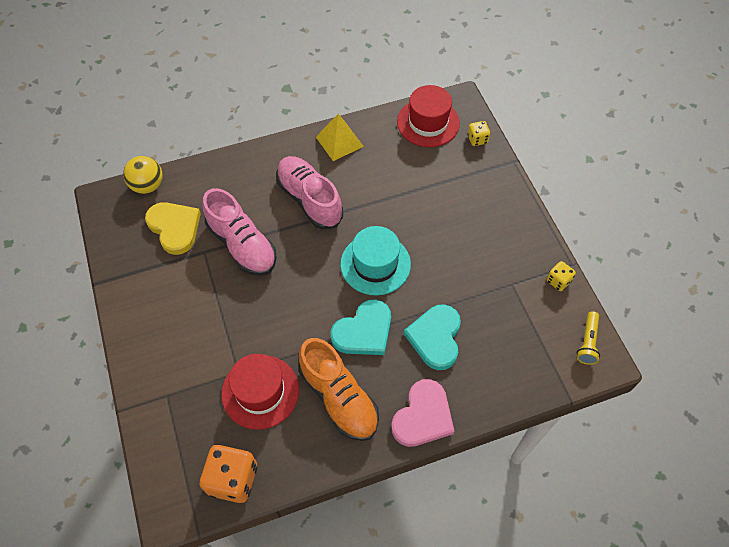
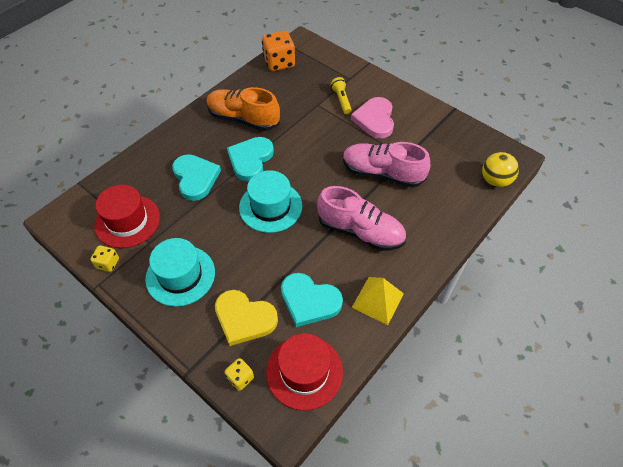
camera: 150 degrees right, 5 degrees down
(174, 228) = (442, 162): yellow heart -> yellow heart (244, 318)
(260, 391) = (295, 102): red hat -> red hat (127, 221)
(393, 166) = (309, 301): none -> turquoise heart
(423, 416) = (182, 132): pink heart -> pink heart (375, 119)
(493, 237) = (180, 275): none -> turquoise hat
(587, 342) = (72, 226): yellow flashlight -> yellow flashlight (341, 100)

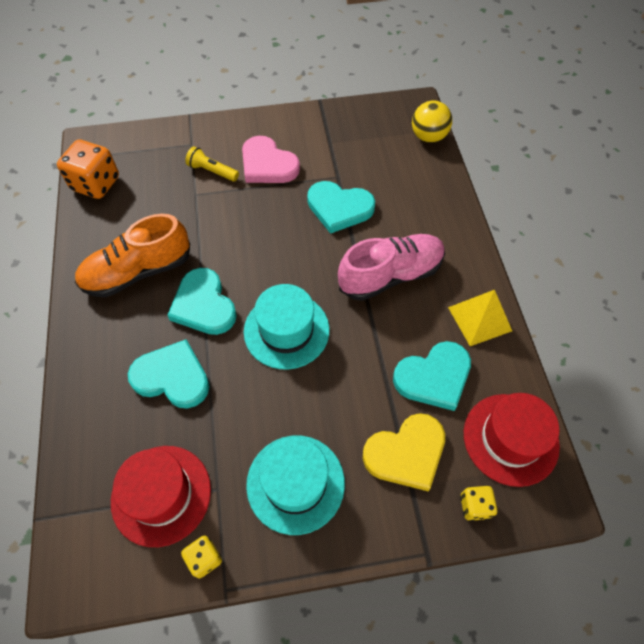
camera: 50 degrees left, 5 degrees up
(382, 173) = (339, 208): pink shoe -> turquoise heart

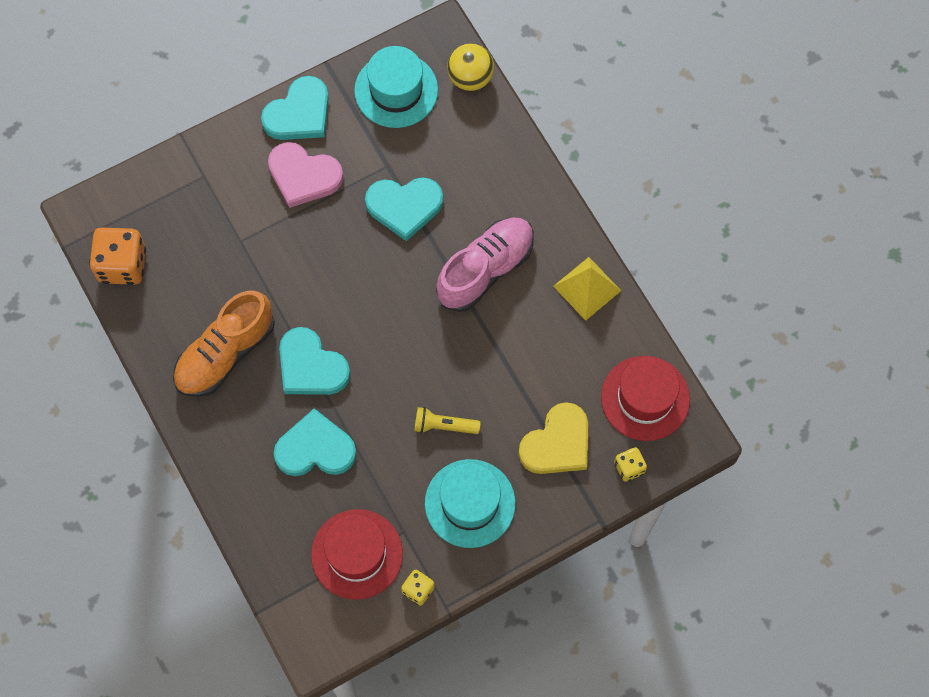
camera: 20 degrees left, 10 degrees up
(212, 171) = (245, 205): yellow flashlight -> yellow flashlight (444, 425)
(286, 330) = (404, 364): turquoise hat -> turquoise hat (396, 90)
(434, 377) = (560, 363): turquoise heart -> turquoise heart (299, 113)

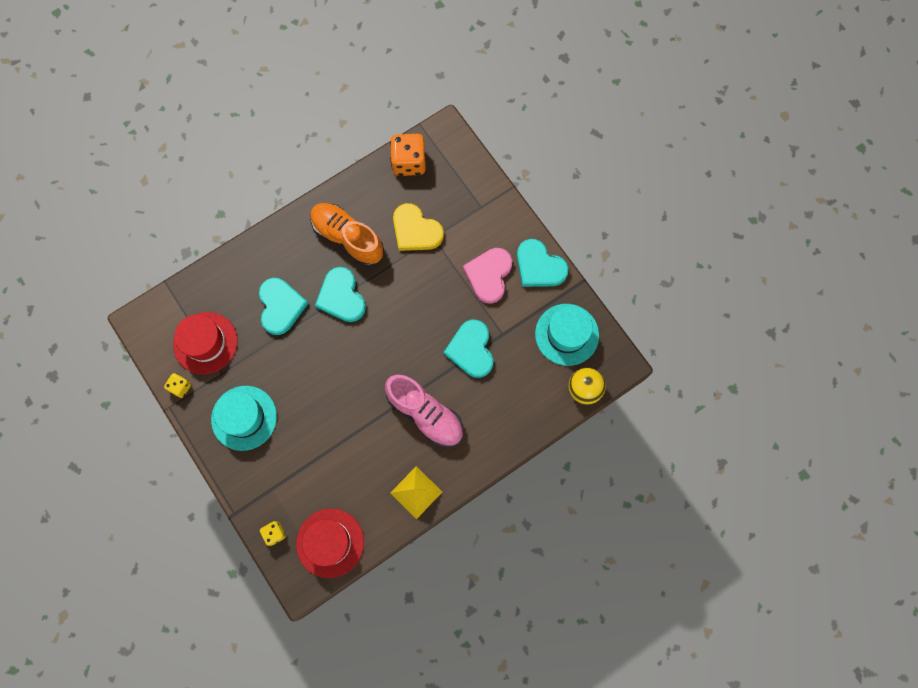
camera: 85 degrees right, 5 degrees up
(311, 366) = (341, 297): turquoise heart -> turquoise heart turned 60 degrees counterclockwise
(444, 425) = (301, 394): yellow flashlight -> none
(557, 443) = (291, 478): yellow heart -> yellow heart (415, 230)

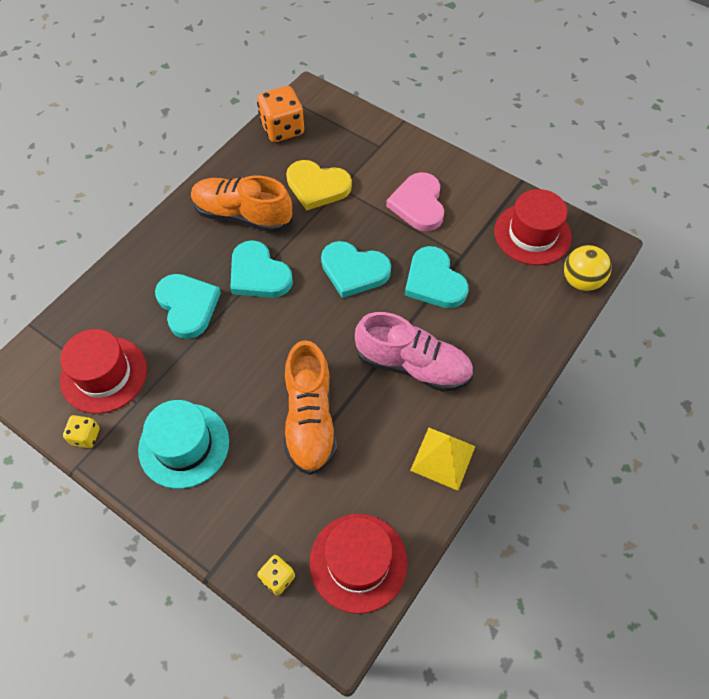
camera: 20 degrees left, 15 degrees down
(336, 430) = (310, 419): none -> orange shoe
(539, 266) = (468, 181): turquoise heart -> turquoise heart (354, 271)
(567, 334) = (532, 234): turquoise hat -> red hat

